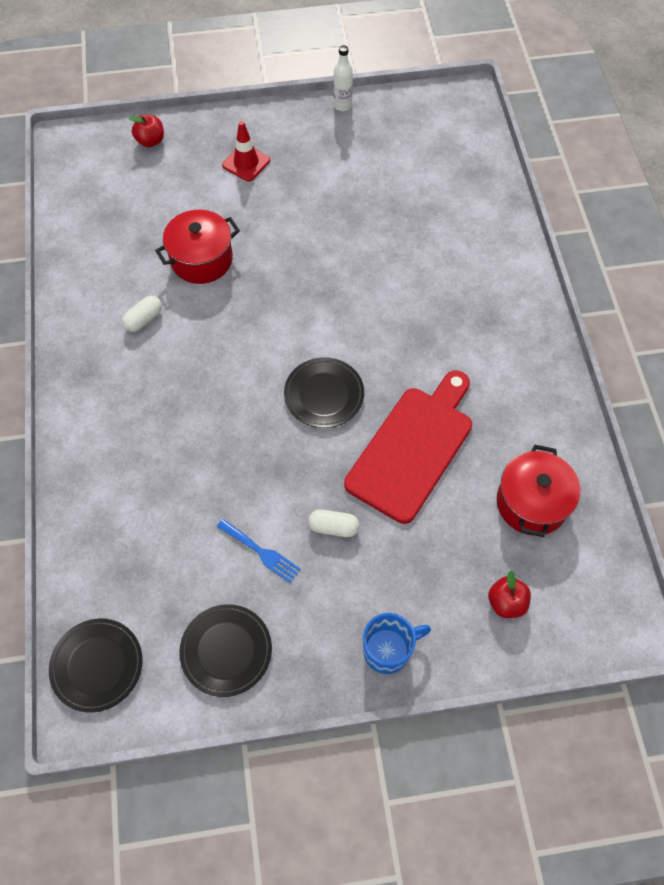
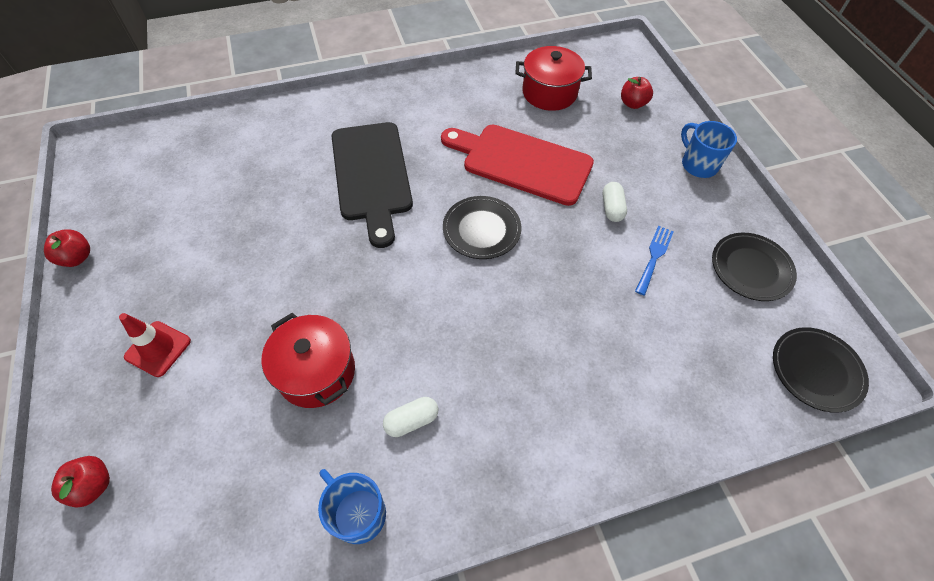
camera: 100 degrees left, 5 degrees down
(86, 282) = (358, 513): none -> blue mug
(144, 319) = (411, 420): white capsule -> white capsule turned 60 degrees counterclockwise
(342, 105) = (77, 258): white bottle -> red apple
(409, 307) = (372, 175): none -> black cutting board

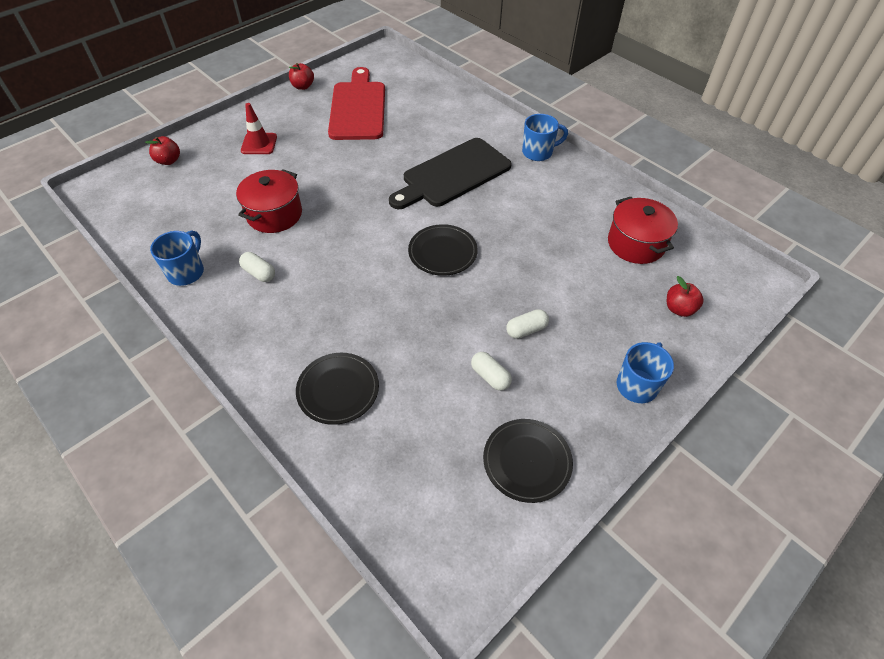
camera: 65 degrees right, 5 degrees down
(388, 98) = (538, 152): none -> blue mug
(521, 163) = (532, 253): red cutting board -> red cutting board (358, 108)
(654, 257) = (490, 376): blue fork -> white capsule
(816, 371) = (433, 544): black plate -> black plate (338, 390)

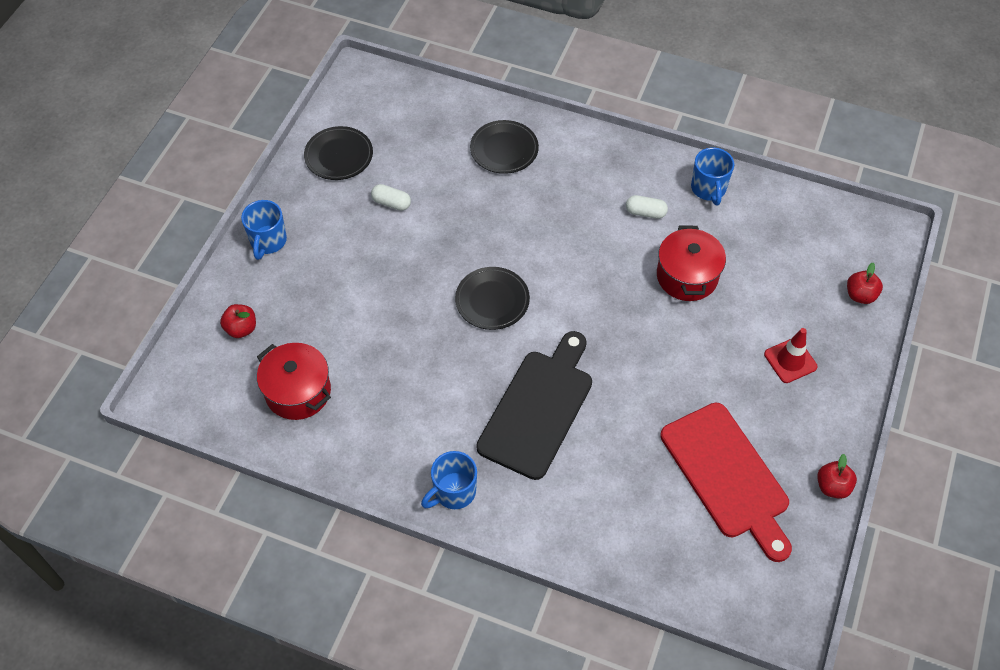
camera: 155 degrees right, 5 degrees up
(526, 330) = (377, 253): white capsule -> none

